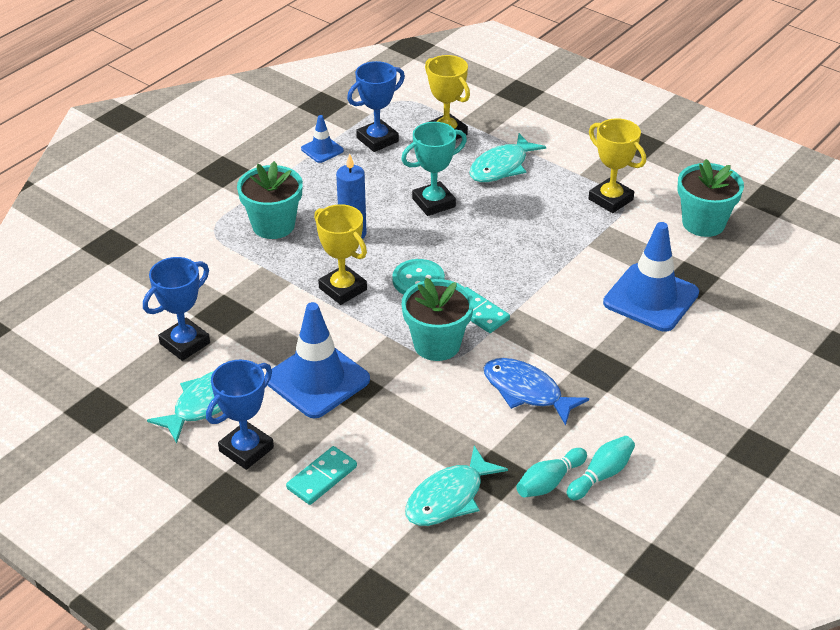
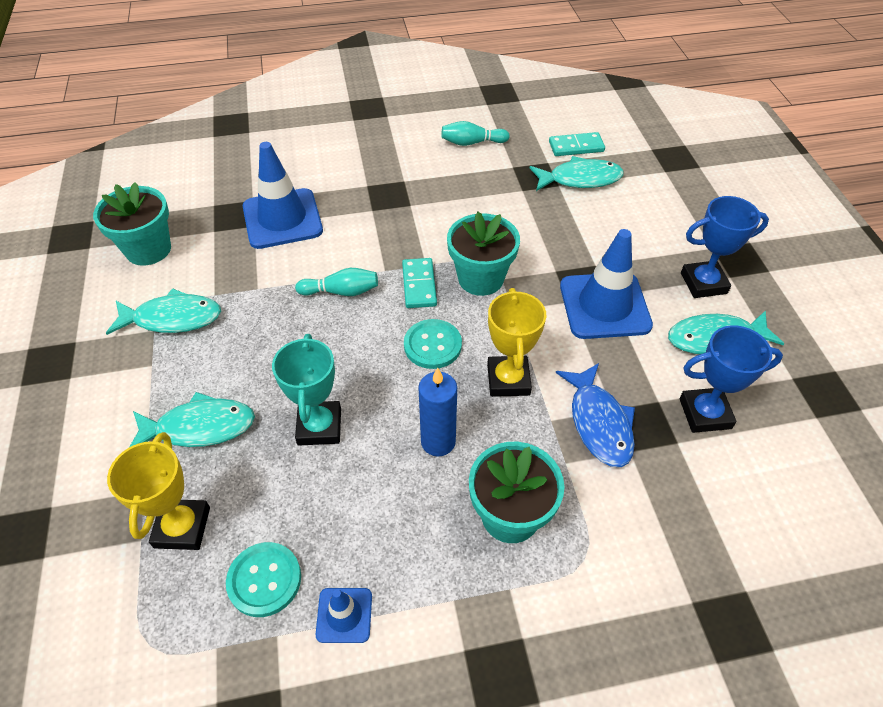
camera: 140 degrees left, 10 degrees up
(322, 477) = (658, 234): turquoise domino -> turquoise domino (576, 147)
(377, 140) = (264, 580): blue trophy -> turquoise button
(433, 203) = (319, 426): turquoise trophy -> turquoise trophy turned 75 degrees clockwise
(526, 391) = (456, 209): blue fish -> blue fish (599, 423)
(549, 482) = (507, 155): turquoise bowling pin -> turquoise bowling pin (341, 291)
(610, 199) = (172, 318): yellow trophy -> turquoise fish

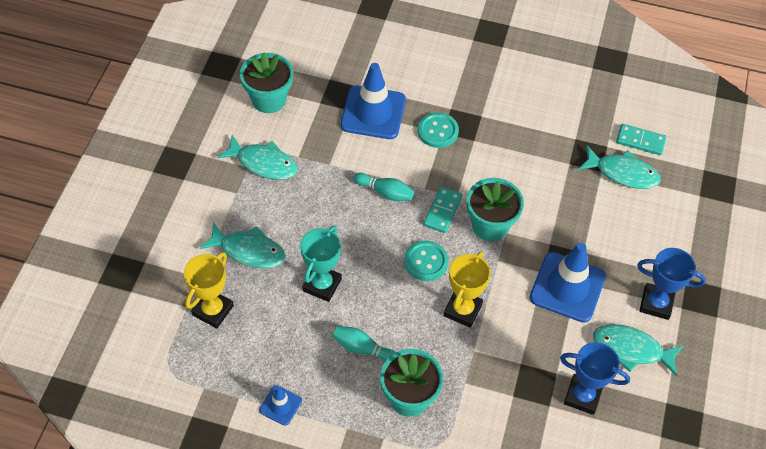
camera: 25 degrees right, 5 degrees up
(264, 580) = (245, 364): turquoise button -> turquoise button (438, 131)
(438, 442) = (391, 330): blue candle -> none
(472, 143) = (556, 102): turquoise bowling pin -> turquoise bowling pin (363, 348)
(599, 423) = (505, 368): blue fish -> none

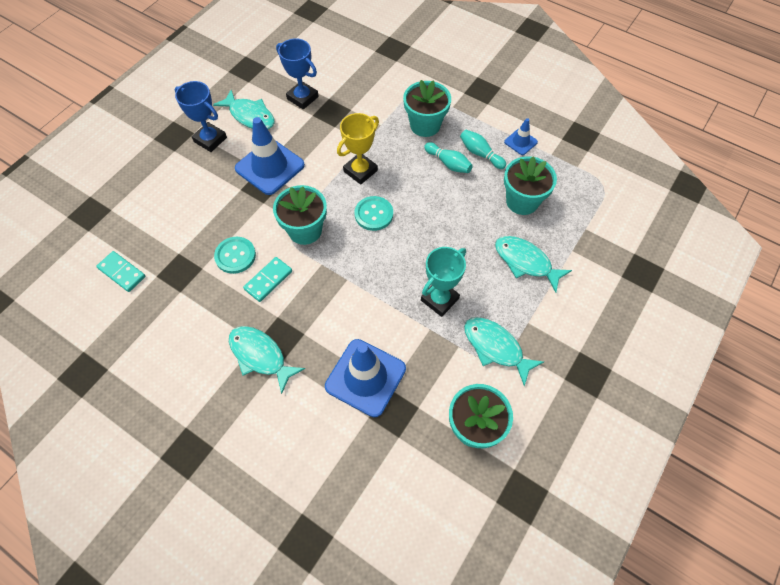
camera: 160 degrees left, 5 degrees up
(213, 310) = (564, 220): yellow trophy -> none
(264, 321) = (522, 201): none -> turquoise flower pot
(322, 285) = (467, 217): turquoise trophy -> turquoise trophy (439, 299)
(385, 192) = (385, 285): turquoise bowling pin -> turquoise bowling pin (480, 154)
(438, 131) = (308, 336): turquoise button -> turquoise button (235, 256)
(442, 211) = (340, 253): turquoise domino -> turquoise domino (268, 280)
(622, 173) = (161, 246): turquoise fish -> turquoise fish (260, 356)

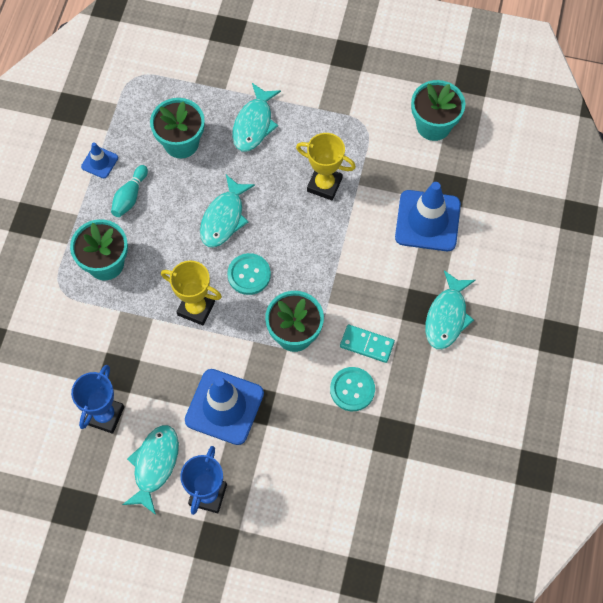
camera: 110 degrees left, 5 degrees up
(122, 272) = (418, 496): turquoise domino -> none
(439, 299) = (324, 185): turquoise trophy -> yellow trophy
(448, 163) = (154, 224): turquoise bowling pin -> none
(495, 347) = (354, 127): turquoise fish -> turquoise fish (224, 218)

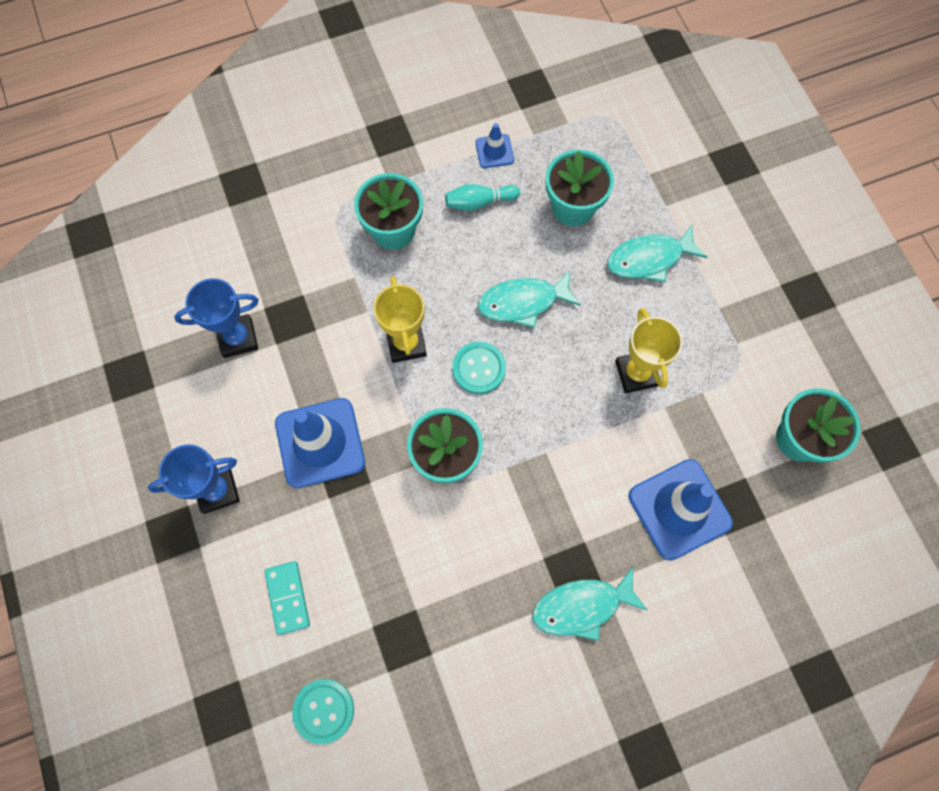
camera: 55 degrees right, 5 degrees up
(154, 465) = (216, 419): turquoise fish -> none
(352, 389) = (425, 559): turquoise button -> turquoise button (323, 710)
(367, 344) = (487, 540): turquoise domino -> turquoise domino (288, 597)

